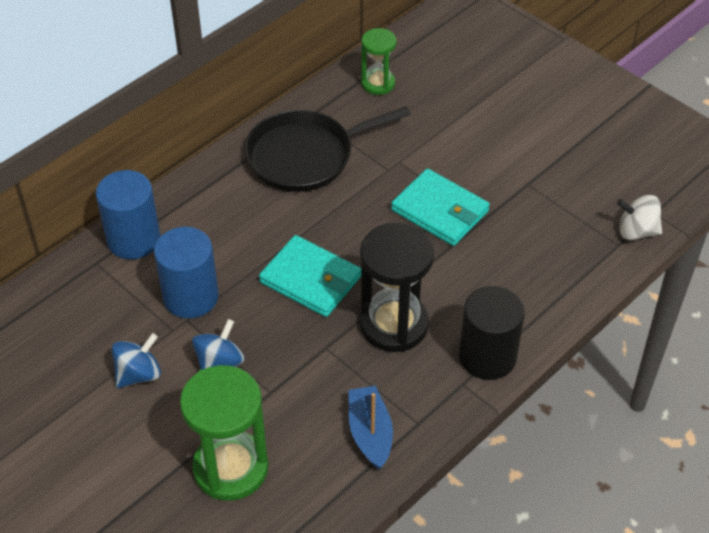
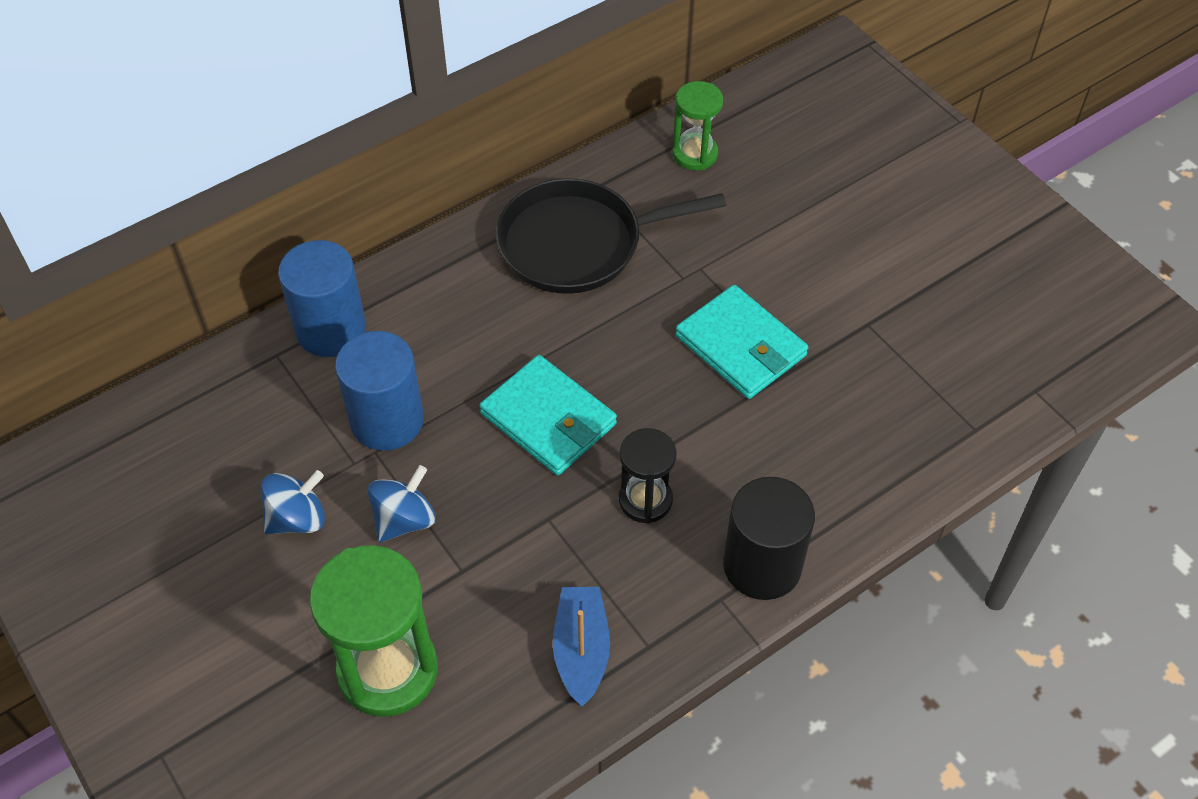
camera: 10 degrees right, 5 degrees up
(394, 325) = (645, 500): black hourglass -> black hourglass, size x0.58
(636, 231) = (1004, 414): white spinning top -> none

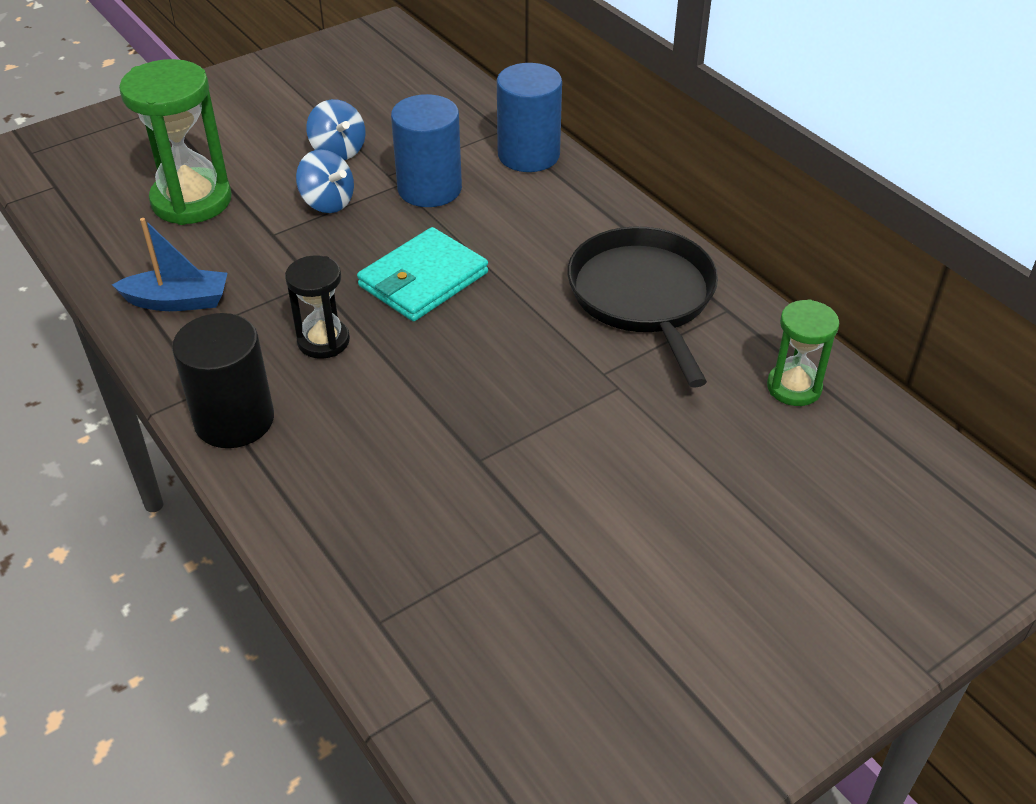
camera: 90 degrees right, 10 degrees down
(740, 346) = (508, 415): turquoise wallet -> none

